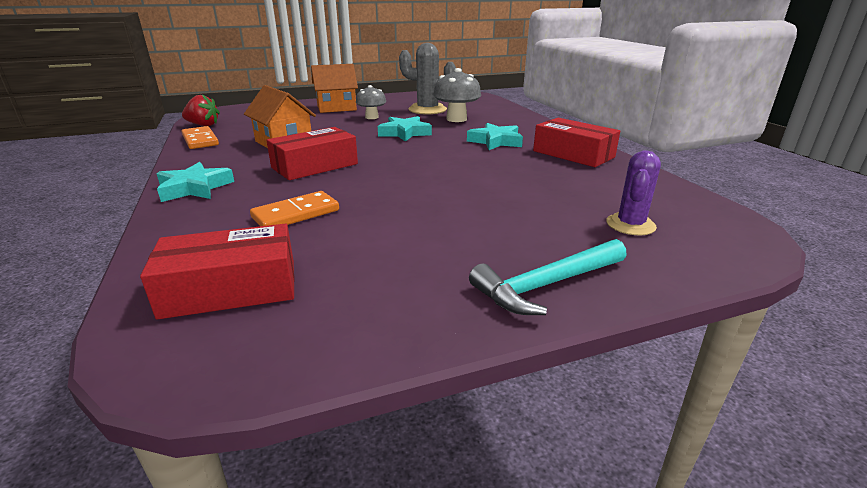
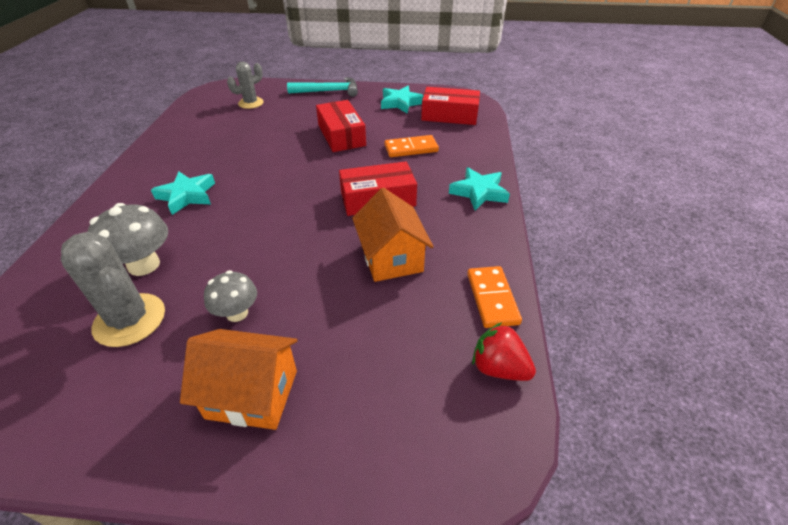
camera: 155 degrees left, 15 degrees up
(404, 133) = (247, 242): turquoise star -> turquoise star (400, 103)
(573, 154) = (164, 159): red box -> red box (341, 135)
(630, 225) = (251, 103): purple cactus -> grey cactus

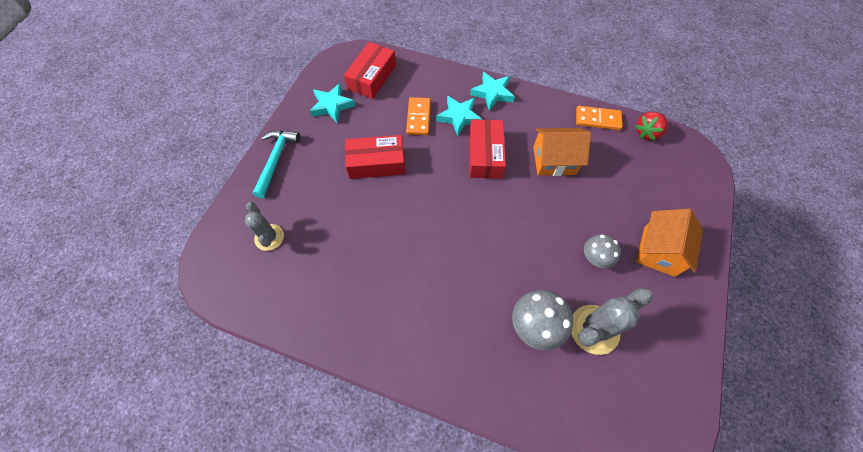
camera: 75 degrees left, 20 degrees up
(187, 196) = (443, 298): turquoise star -> turquoise star (459, 117)

